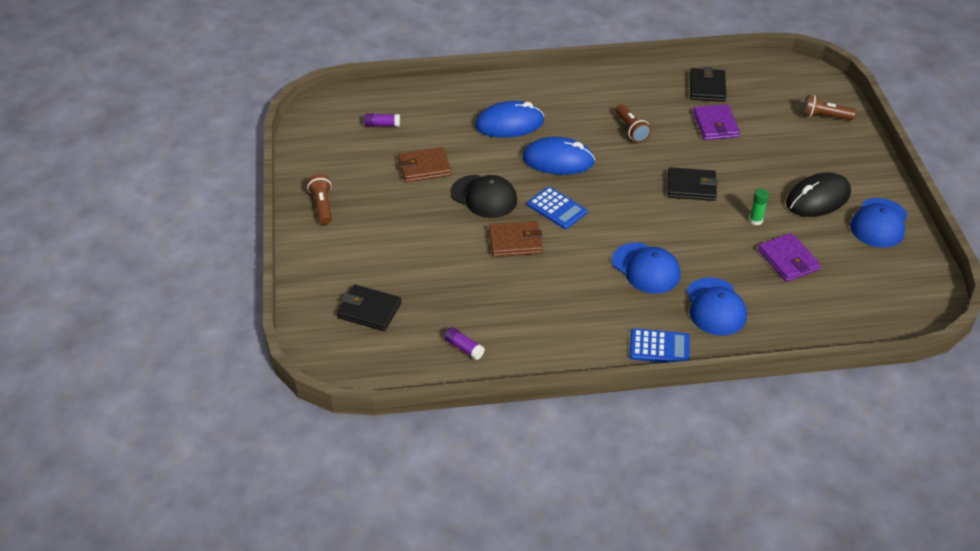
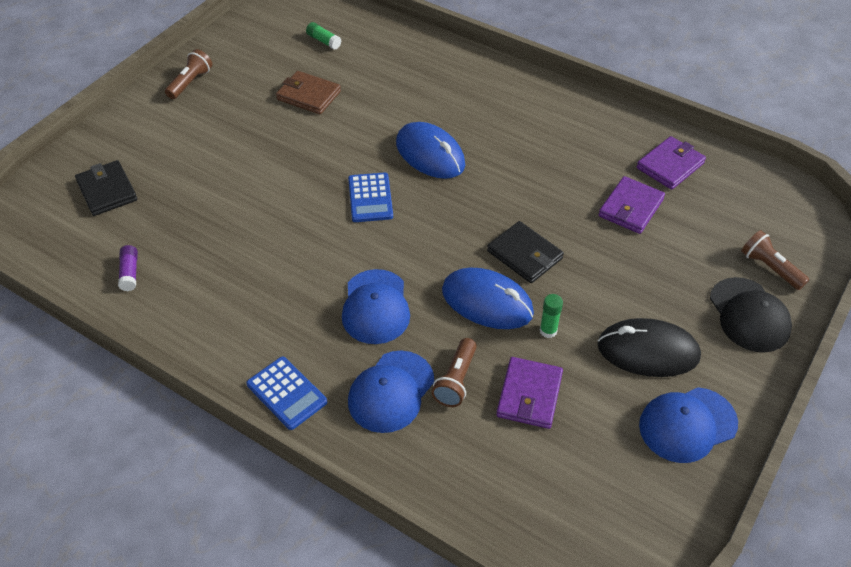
camera: 40 degrees right, 5 degrees up
(382, 125) = (324, 41): purple glue stick -> green glue stick
(484, 197) = (323, 149): black cap -> black cap (749, 315)
(509, 123) = (430, 97): blue mouse -> blue mouse (487, 302)
(515, 241) = (295, 206): brown wallet -> none
(631, 130) = (536, 164): brown flashlight -> brown flashlight (456, 380)
(707, 87) = (670, 165): black wallet -> purple wallet

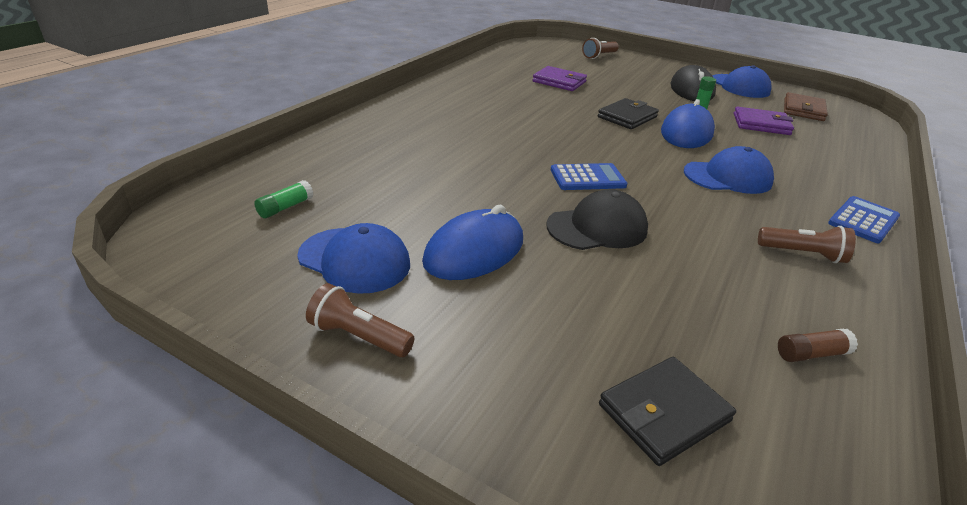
camera: 95 degrees left, 15 degrees down
(130, 273) = (811, 354): purple glue stick -> brown glue stick
(308, 95) = (410, 217): brown wallet -> brown wallet (803, 110)
(391, 392) = (810, 172): blue cap -> blue cap (355, 260)
(430, 154) = (513, 147): blue mouse -> blue mouse (474, 251)
(456, 380) = (773, 147): brown flashlight -> brown flashlight (802, 254)
(670, 165) = (509, 67): purple wallet -> none
(749, 315) = (642, 64): black cap -> black cap (597, 227)

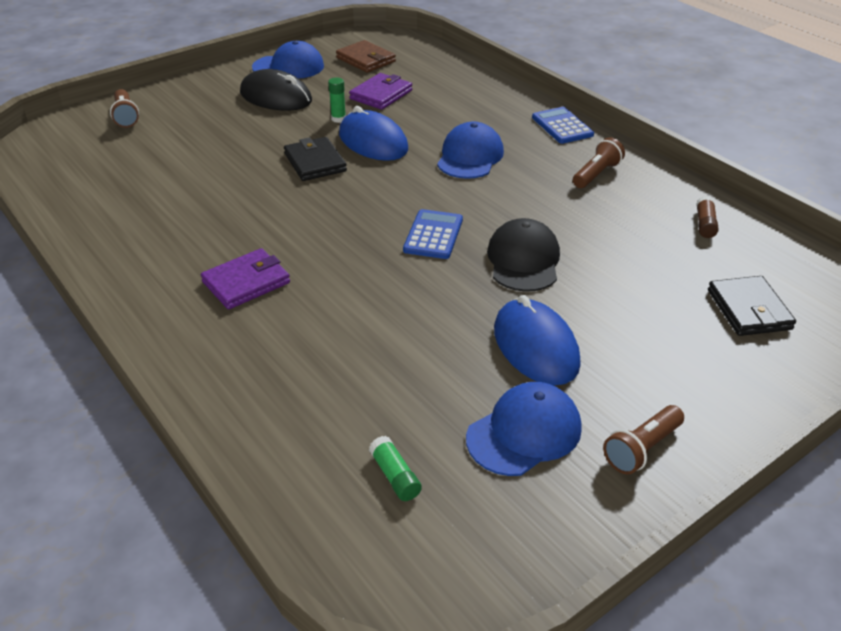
camera: 65 degrees left, 5 degrees up
(559, 82) = (184, 173): purple wallet -> purple wallet (246, 282)

